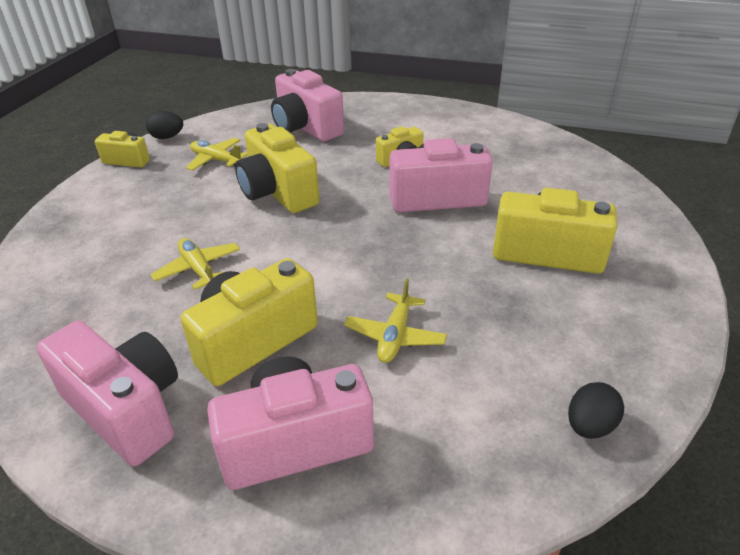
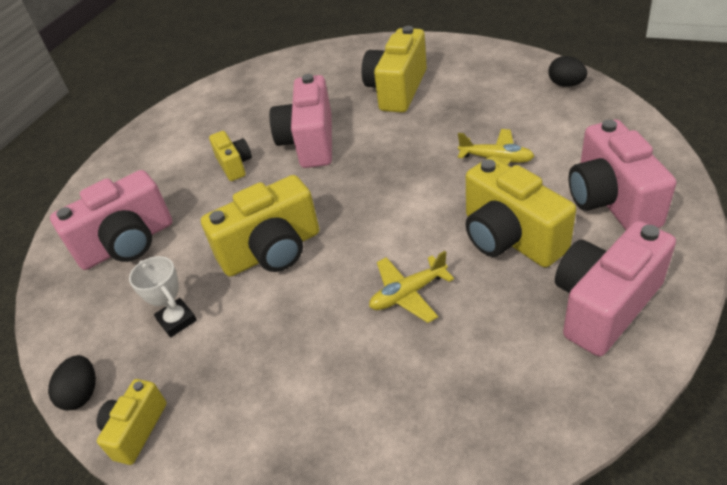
camera: 80 degrees left, 5 degrees up
(216, 160) = (177, 320): yellow plane -> white trophy

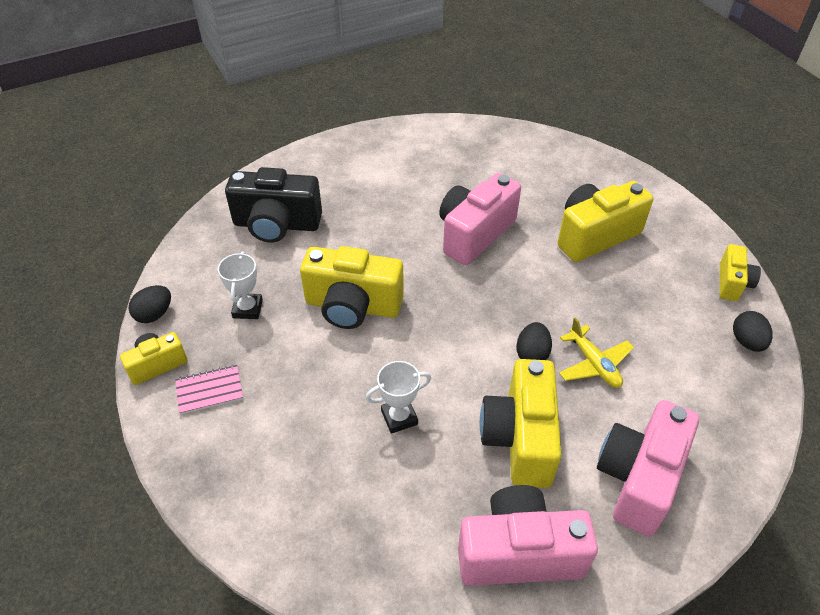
camera: 35 degrees right, 5 degrees up
(127, 243) = (276, 224): pink camera -> black camera
(218, 407) = (209, 390): none -> pink notebook
(234, 165) = (403, 213): yellow camera -> yellow camera (732, 283)
(408, 294) = (399, 417): yellow plane -> white trophy
(448, 183) = (532, 354): none -> black egg

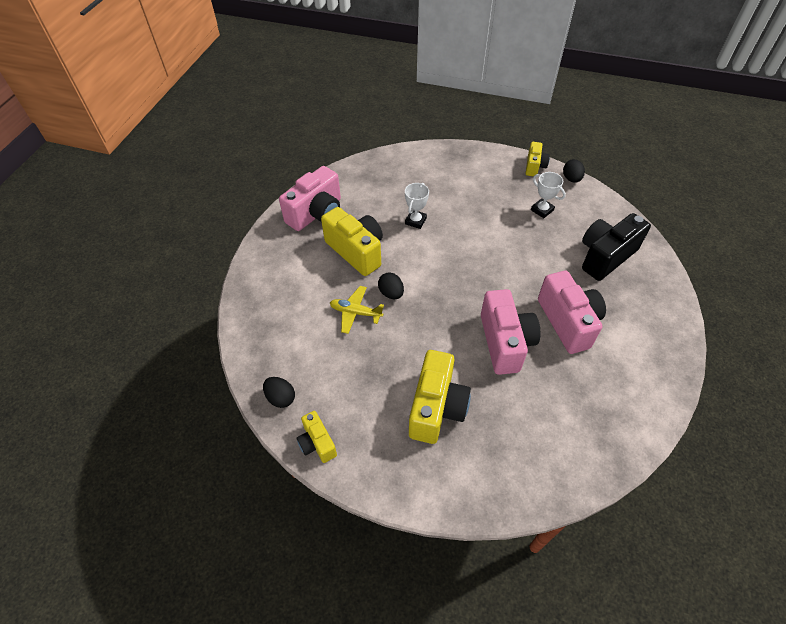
camera: 135 degrees right, 5 degrees up
(209, 390) = (500, 174): pink notebook -> none
(352, 306) = (502, 248): yellow camera -> none
(639, 478) = (289, 274): pink camera -> pink camera (568, 322)

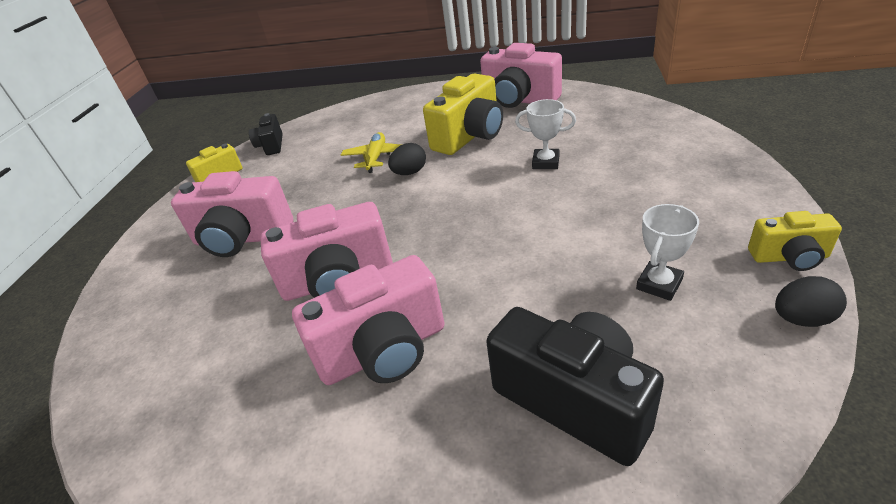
camera: 85 degrees right, 15 degrees down
(281, 398) = (271, 145): black egg -> black camera
(436, 408) = (242, 239): yellow camera -> pink camera

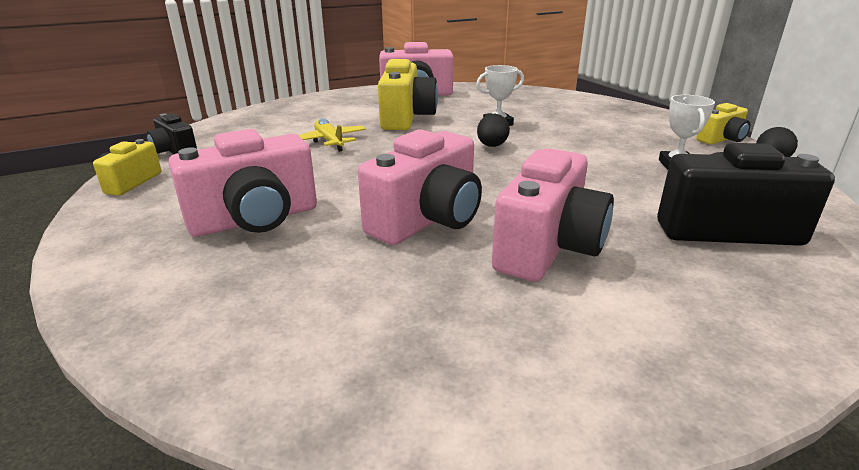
camera: 40 degrees left, 10 degrees down
(410, 173) = (383, 145): black egg -> black egg (492, 146)

